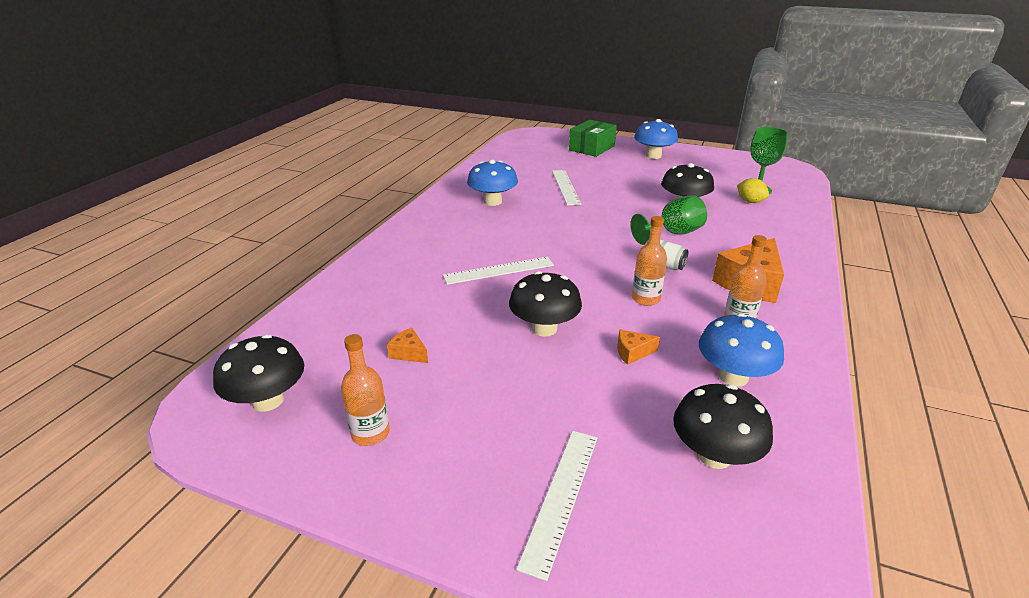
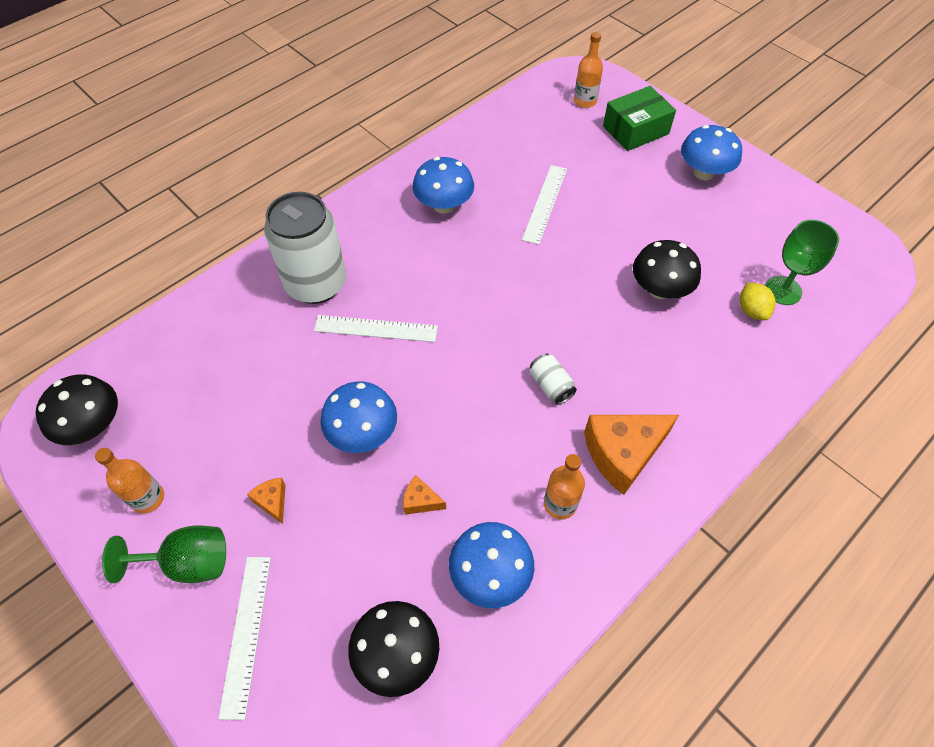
camera: 25 degrees right, 25 degrees up
(408, 353) = (227, 415): orange cheese -> orange cheese (272, 501)
(425, 260) = (316, 284): none -> white can
(544, 328) = (363, 433): black mushroom -> blue mushroom
(560, 497) = (246, 634): white ruler -> white ruler turned 45 degrees counterclockwise
(645, 299) = (491, 431): orange bottle -> orange bottle (585, 101)
(673, 233) = (604, 336): green goblet -> green goblet (188, 562)

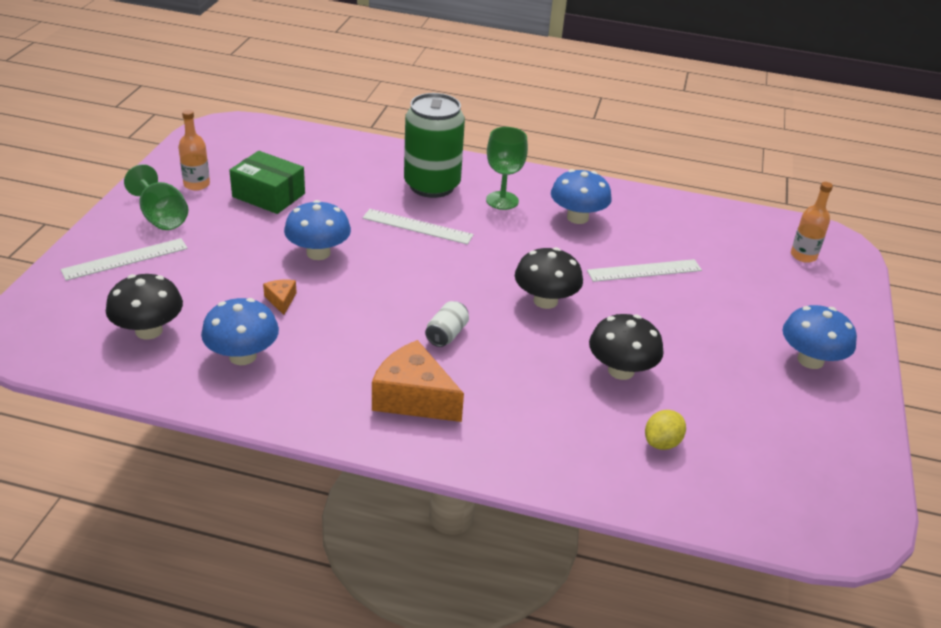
camera: 55 degrees right, 20 degrees down
(93, 425) = (234, 144): black mushroom -> black mushroom (545, 301)
(272, 501) = (231, 234): orange cheese -> none
(316, 284) = (432, 185): white can -> green can
(376, 329) = (417, 227): white ruler -> white ruler turned 45 degrees counterclockwise
(560, 504) = (333, 375): orange bottle -> none
(635, 130) = (808, 298): green box -> green box (268, 195)
(783, 290) = (714, 461): green goblet -> green goblet (502, 200)

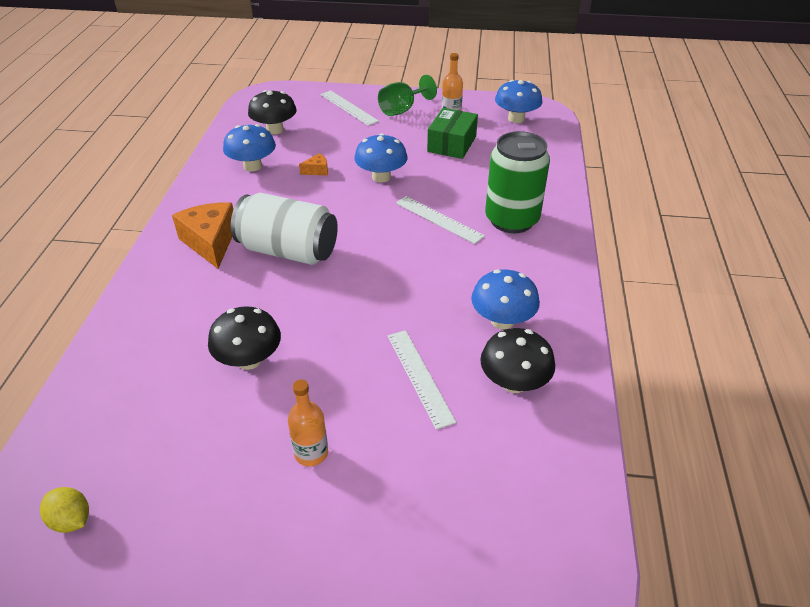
camera: 85 degrees right, 5 degrees up
(413, 398) = (210, 242): orange cheese -> orange cheese turned 45 degrees counterclockwise
(417, 227) = (439, 219): white ruler -> white ruler turned 60 degrees counterclockwise
(446, 334) = (288, 251): white can -> white can, size x2.35
(502, 200) = (508, 265): green goblet -> none
(545, 301) = (347, 304): black mushroom -> black mushroom (514, 382)
(662, 443) = (150, 389): yellow lemon -> yellow lemon (71, 520)
(803, 256) = (511, 551): orange bottle -> orange bottle (311, 453)
(810, 360) = (279, 533): blue mushroom -> blue mushroom (516, 118)

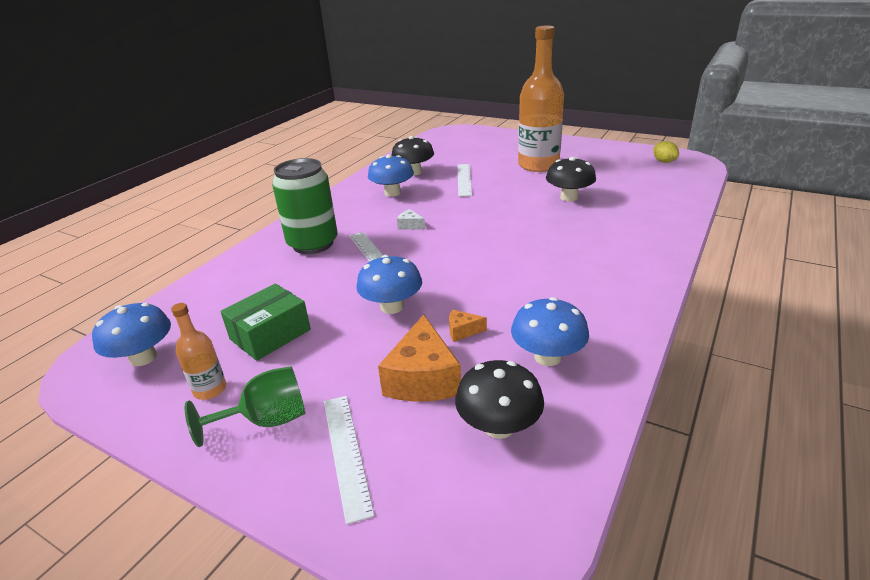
camera: 155 degrees left, 10 degrees down
(210, 242) = (602, 271): orange cheese -> orange cheese (423, 378)
(288, 251) = (525, 252): white can -> none
(311, 453) = (538, 165): orange bottle -> orange bottle, size x2.22
(431, 264) = (410, 225): none -> white cheese

